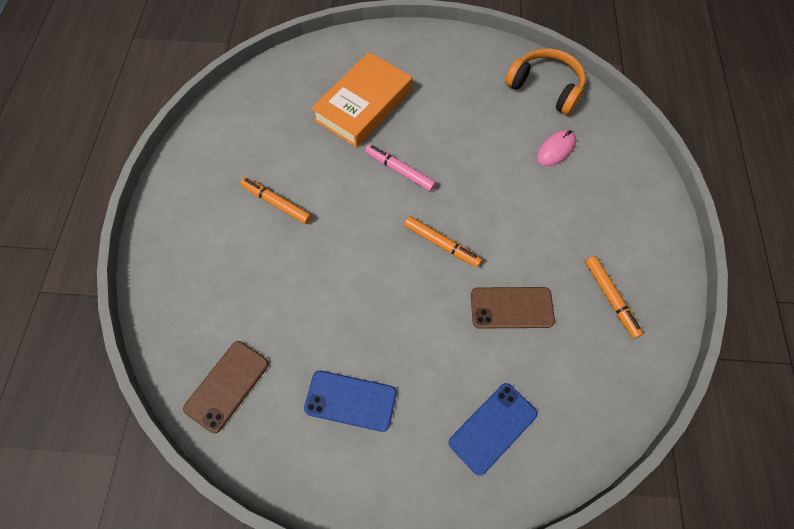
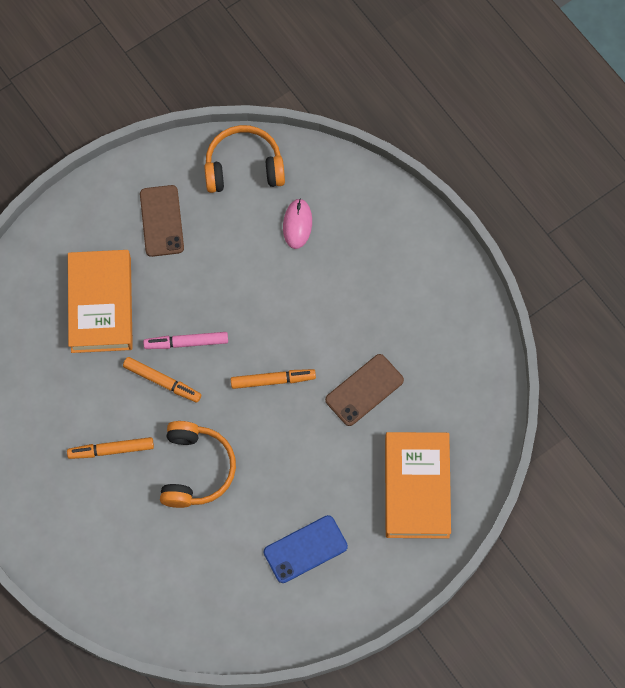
camera: 40 degrees left, 5 degrees up
(227, 386) = (209, 611): brown phone -> brown phone (162, 221)
(323, 264) = (196, 469): none -> orange headphones
(492, 428) = (416, 487): blue phone -> orange book
(610, 298) = (429, 326): orange marker -> orange marker (162, 382)

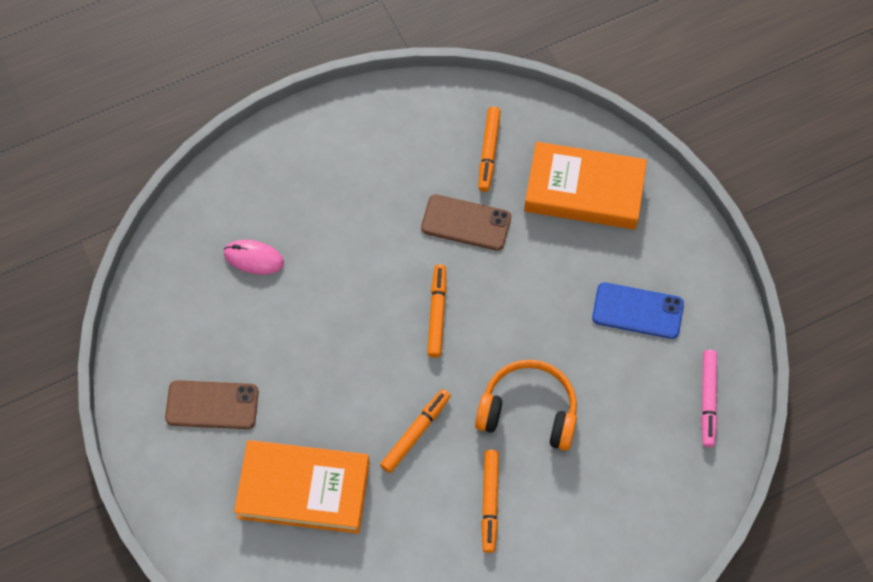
camera: 80 degrees left, 5 degrees down
(186, 342) = (373, 399): pink marker -> pink marker (707, 400)
(244, 167) = (167, 304): orange headphones -> none
(305, 549) = (637, 311): blue phone -> blue phone turned 60 degrees counterclockwise
(364, 390) = (466, 223): brown phone -> brown phone turned 45 degrees counterclockwise
(439, 398) = (488, 152): none -> orange marker

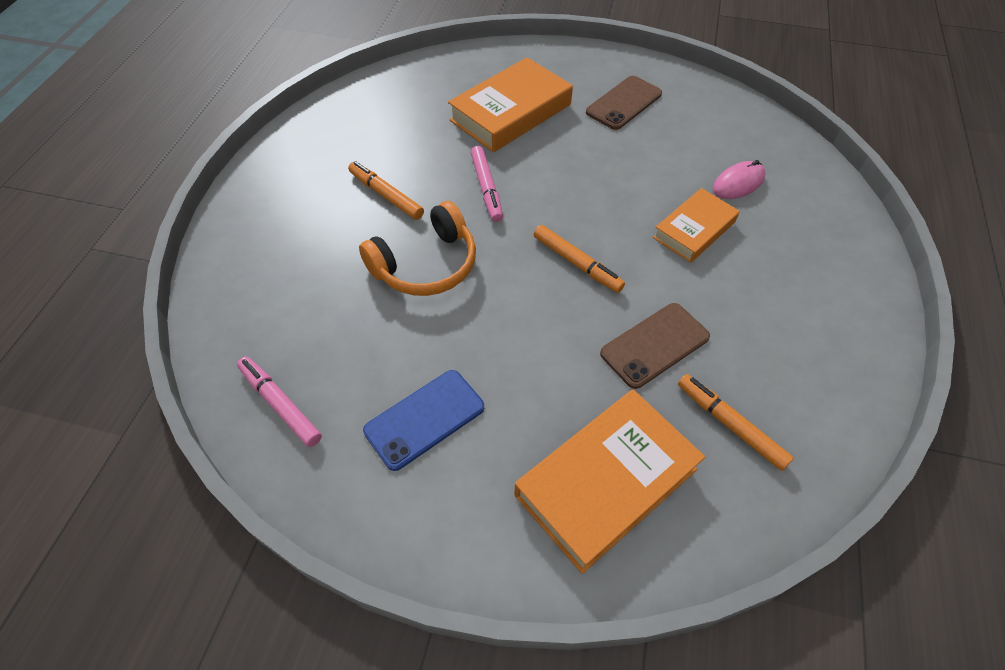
camera: 130 degrees right, 10 degrees down
(335, 259) = (694, 230): none -> orange book
(416, 433) = (486, 188): orange marker -> pink marker

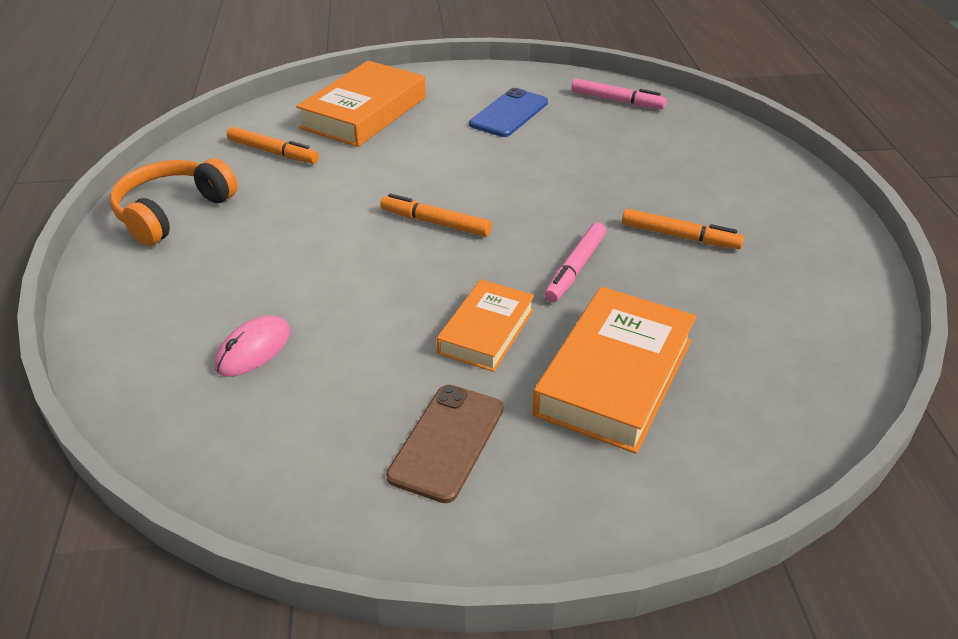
camera: 160 degrees right, 15 degrees down
(426, 265) = (583, 191): orange headphones -> orange headphones (172, 212)
(486, 188) = (575, 268): pink marker -> pink marker turned 120 degrees counterclockwise
(655, 345) = (341, 182): brown phone -> none
(694, 230) = (311, 280): orange book -> orange book (486, 331)

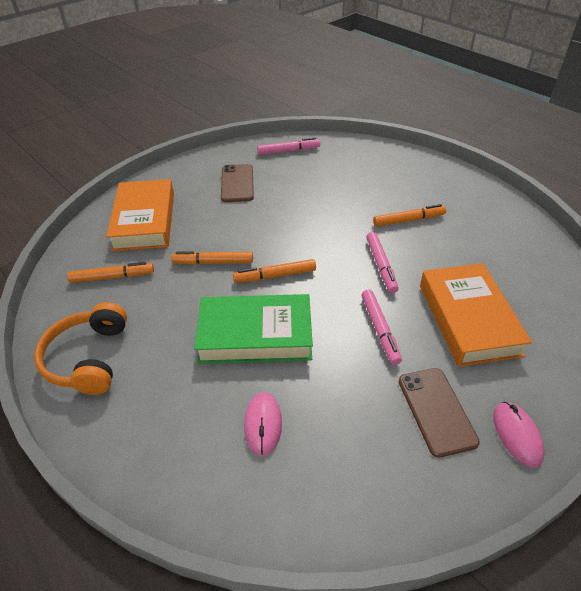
camera: 35 degrees left, 5 degrees up
(345, 268) = (255, 335): none -> green book
(386, 181) = (213, 262): none -> orange marker
(486, 331) = (379, 330): orange book -> pink marker
(509, 113) = (237, 183): blue phone -> brown phone
(512, 521) = (517, 435): none -> pink mouse

